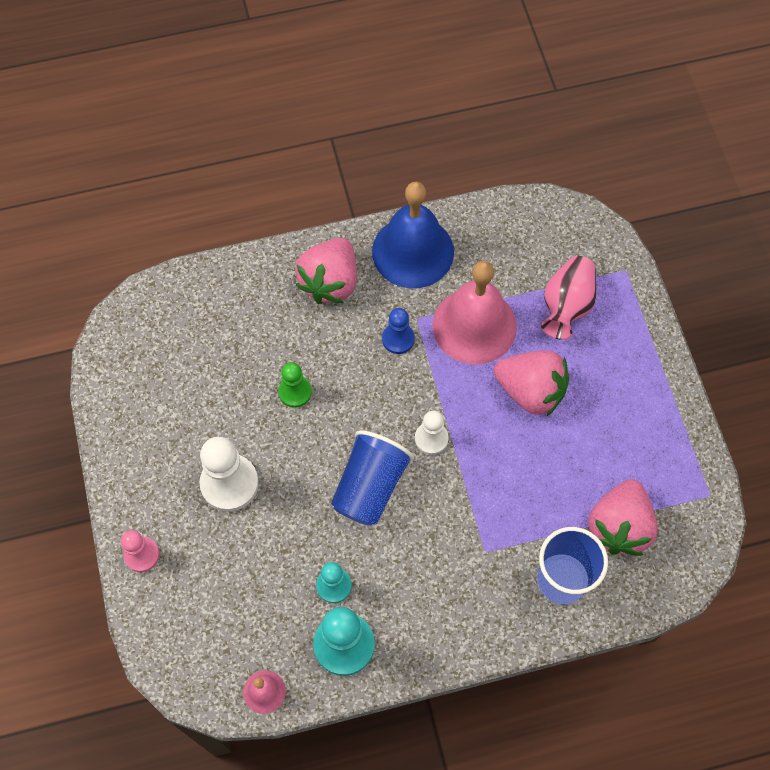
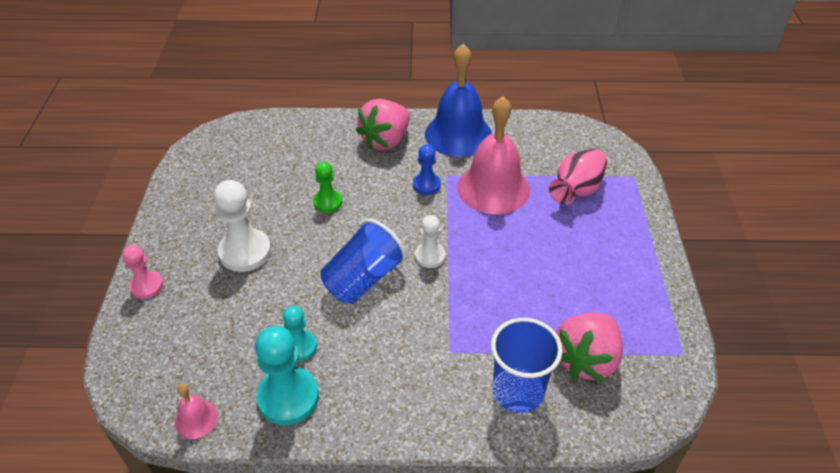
camera: 15 degrees right, 20 degrees down
(530, 391) = (529, 240): pink strawberry -> none

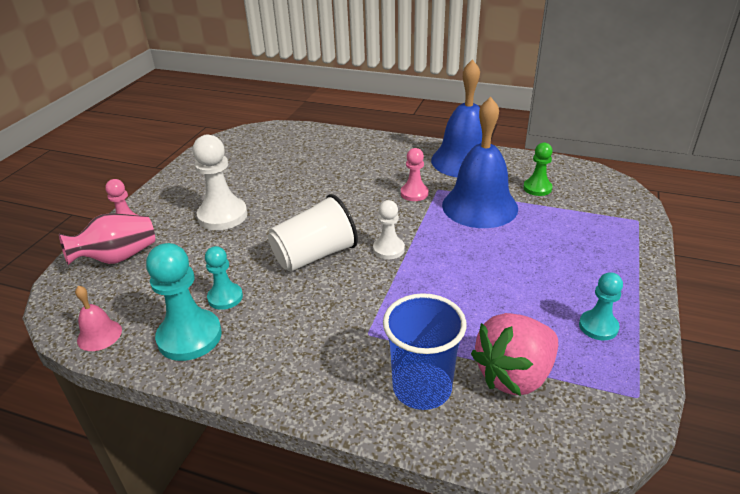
camera: 20 degrees right, 10 degrees down
(327, 202) = (315, 192): green pawn -> green pawn (537, 188)
(363, 279) = (314, 255): blue cup -> white cup
(385, 141) = (393, 156): pink strawberry -> none
(426, 185) = (414, 193): blue pawn -> pink pawn
(493, 188) = (479, 206): pink bell -> blue bell
(576, 190) = (568, 221): pink vase -> pink vase (118, 257)
(634, 296) = (598, 326): none -> turquoise pawn

